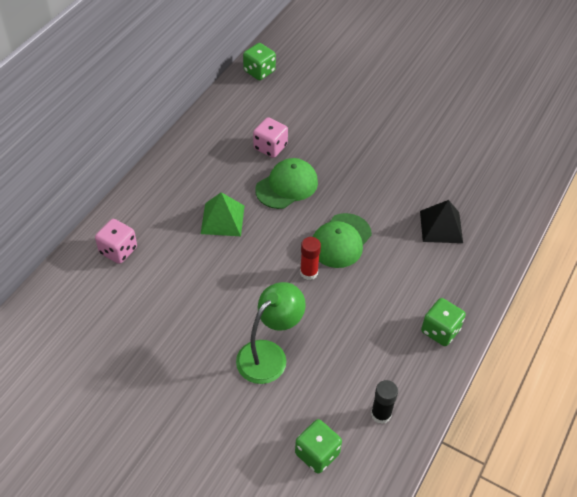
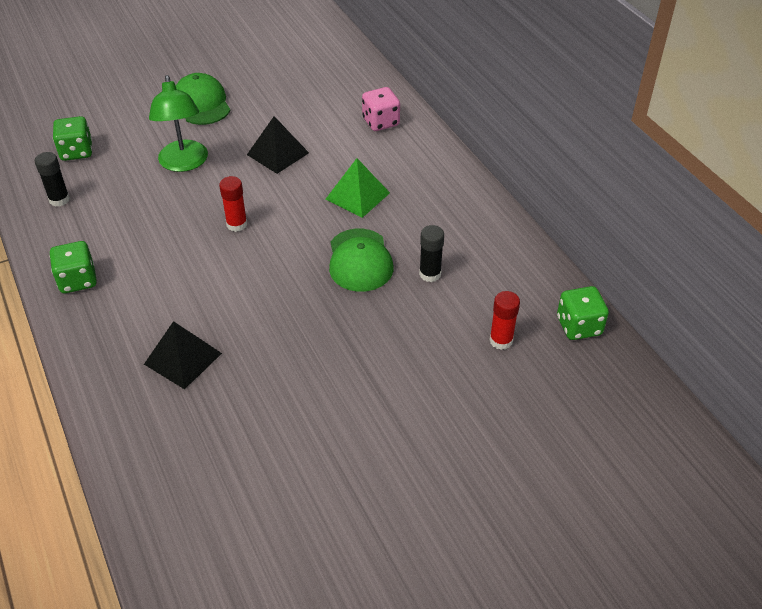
camera: 125 degrees right, 5 degrees down
(209, 296) = (278, 153): none -> black pyramid
(270, 147) = (430, 274): pink dice -> black glue stick
(298, 97) = (501, 340): none -> red glue stick
(341, 241) = (249, 265): green cap -> green cap (201, 103)

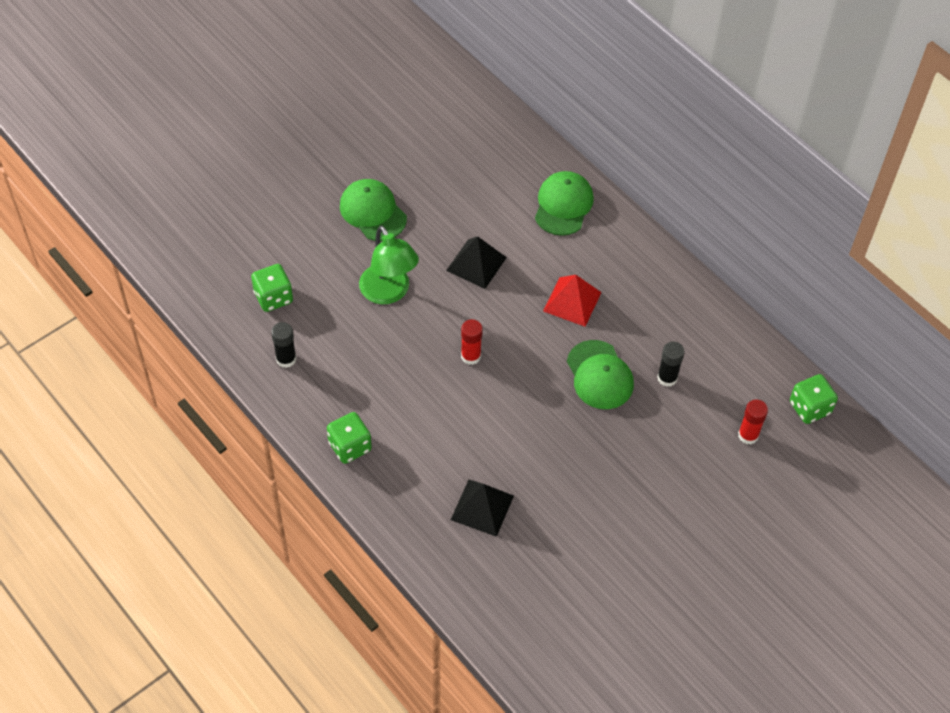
camera: 15 degrees left, 10 degrees up
(357, 196) = (572, 301): green pyramid -> red pyramid
(381, 122) = (563, 205): pink dice -> green cap

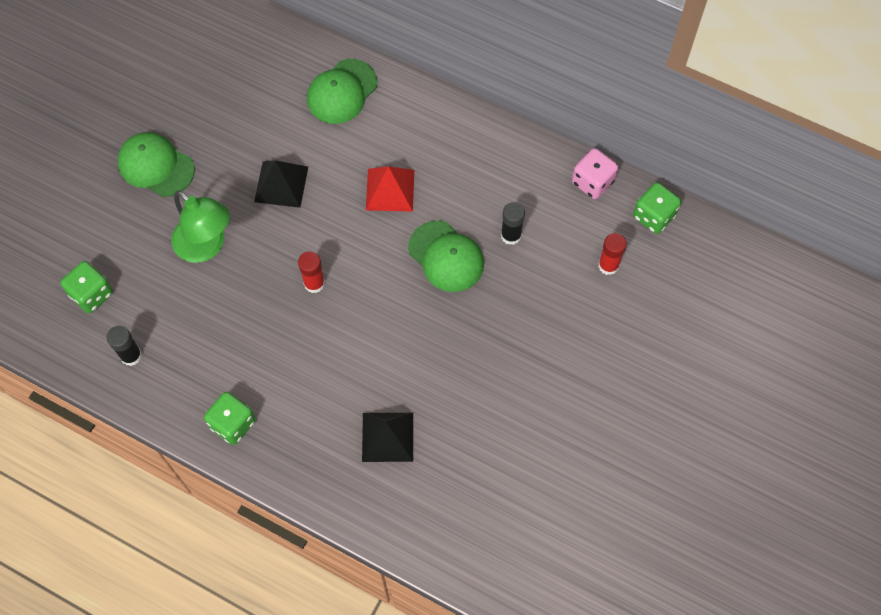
camera: 20 degrees left, 10 degrees up
(563, 205) = (342, 92): green cap -> green cap turned 135 degrees counterclockwise
(763, 359) = (592, 182): none -> pink dice

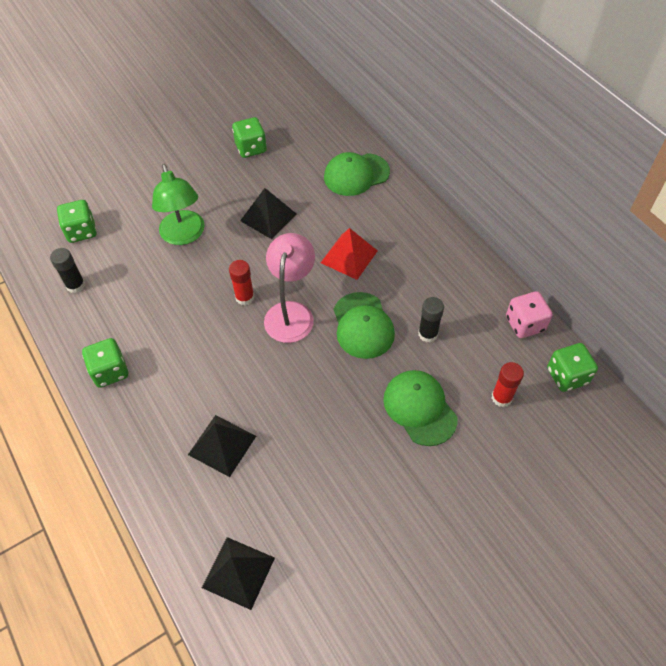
camera: 30 degrees right, 10 degrees down
(156, 166) = (188, 168): green cap -> green cap (419, 408)
(209, 110) = (251, 148): none -> green dice
(370, 277) = (291, 312): none -> pink lamp
(473, 535) = (238, 572): none -> black pyramid

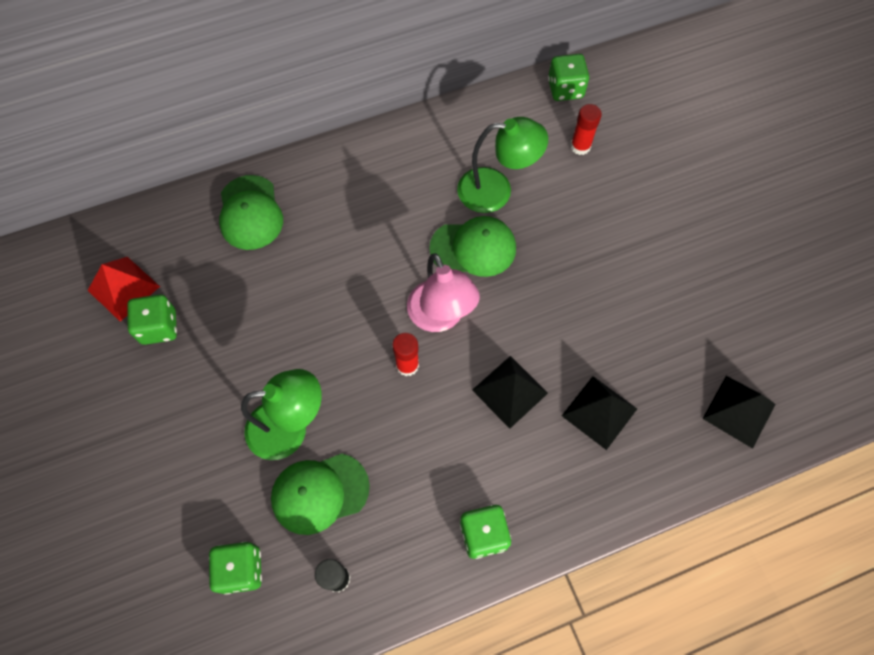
camera: 80 degrees left, 10 degrees up
(268, 217) = (289, 322): black pyramid -> black pyramid (510, 391)
(291, 312) = (440, 317): pink lamp -> pink lamp turned 135 degrees counterclockwise
(349, 256) = (375, 244): red pyramid -> red pyramid (124, 288)
(419, 408) = (582, 217): green cap -> green cap (320, 493)
(428, 334) = (496, 190): black glue stick -> green lamp
(525, 324) = (501, 105): pink dice -> none

